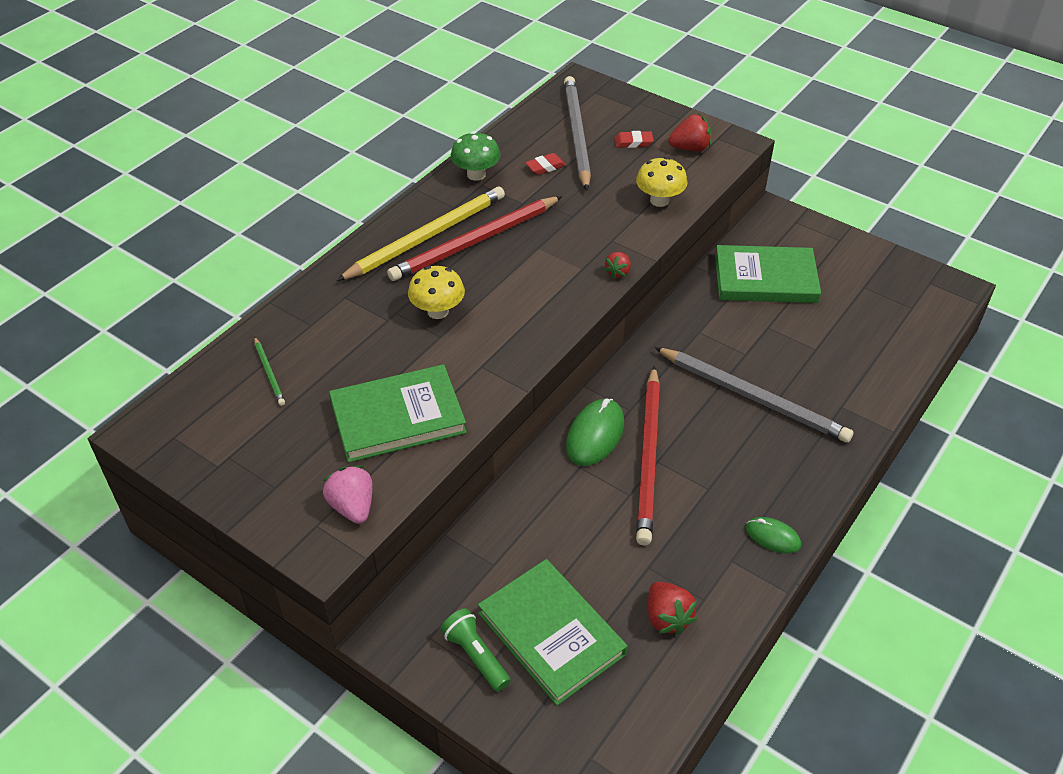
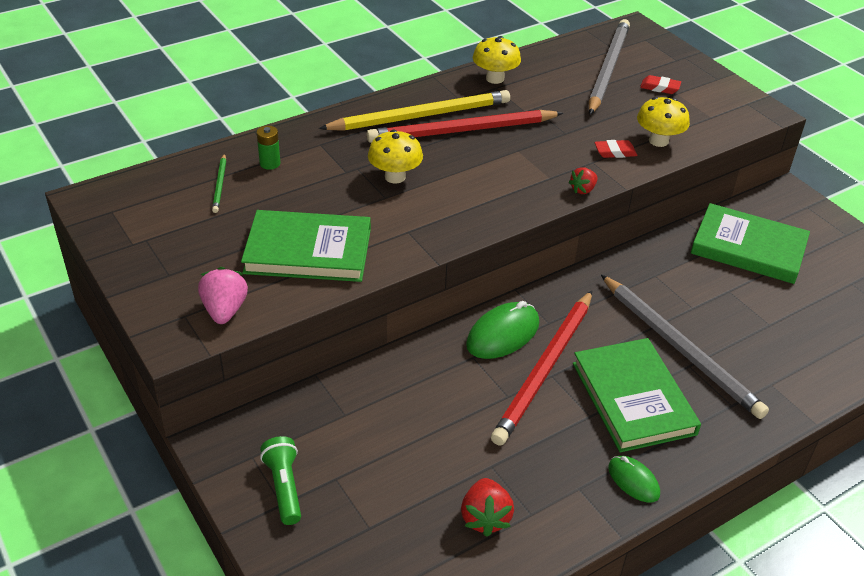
camera: 20 degrees right, 5 degrees down
(306, 334) = (270, 163): none -> green battery
(476, 174) = (495, 78): green mushroom -> yellow mushroom
(545, 167) = (563, 87): red eraser -> red eraser (615, 152)
(551, 633) = (365, 492): green book -> green book (633, 398)
(690, 148) = (714, 105): red strawberry -> none

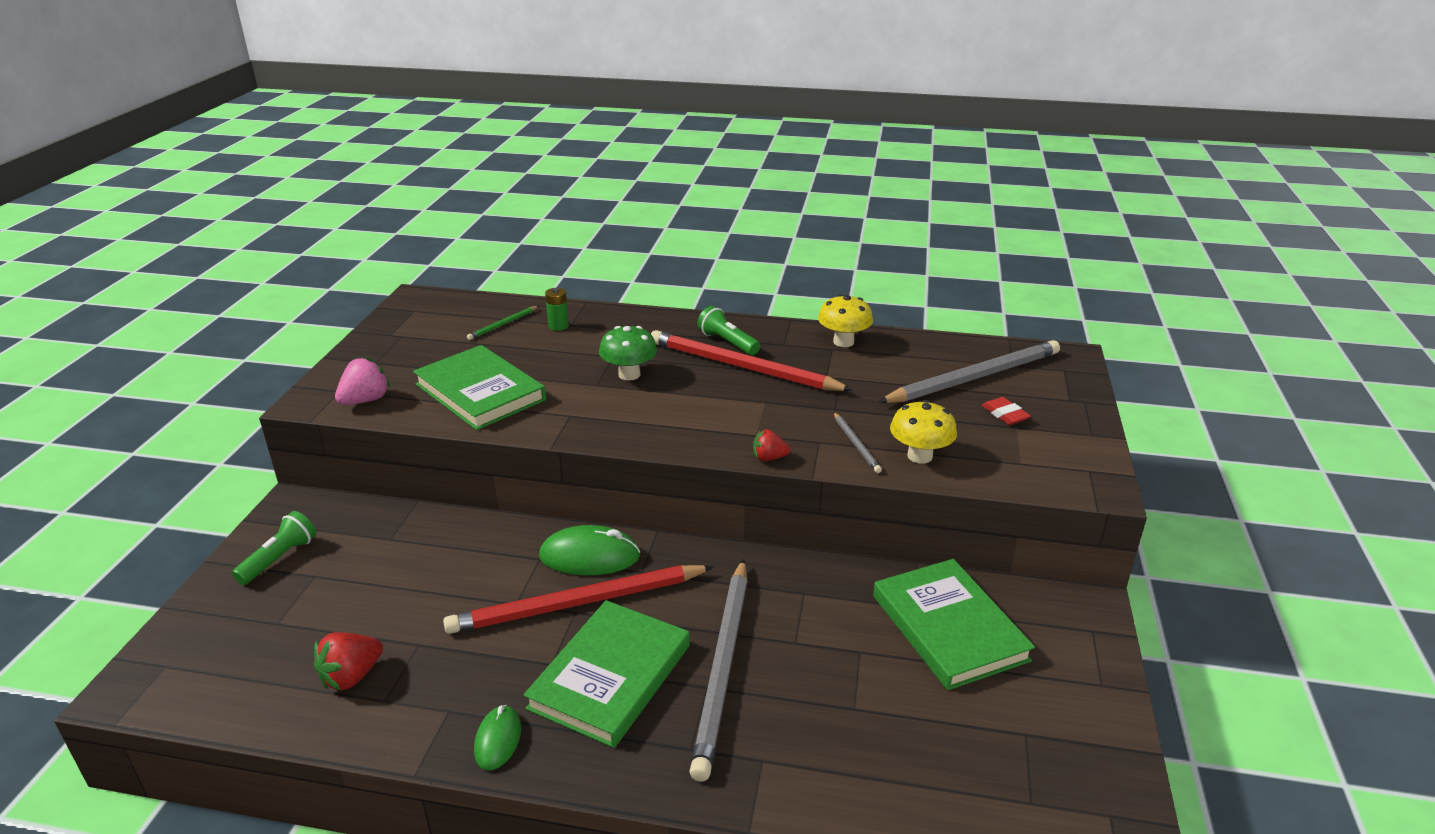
camera: 45 degrees right, 10 degrees down
(395, 177) = (629, 374): yellow mushroom -> green mushroom
(420, 116) = (727, 342): yellow pencil -> green flashlight
(615, 152) = (856, 444): red eraser -> grey pencil

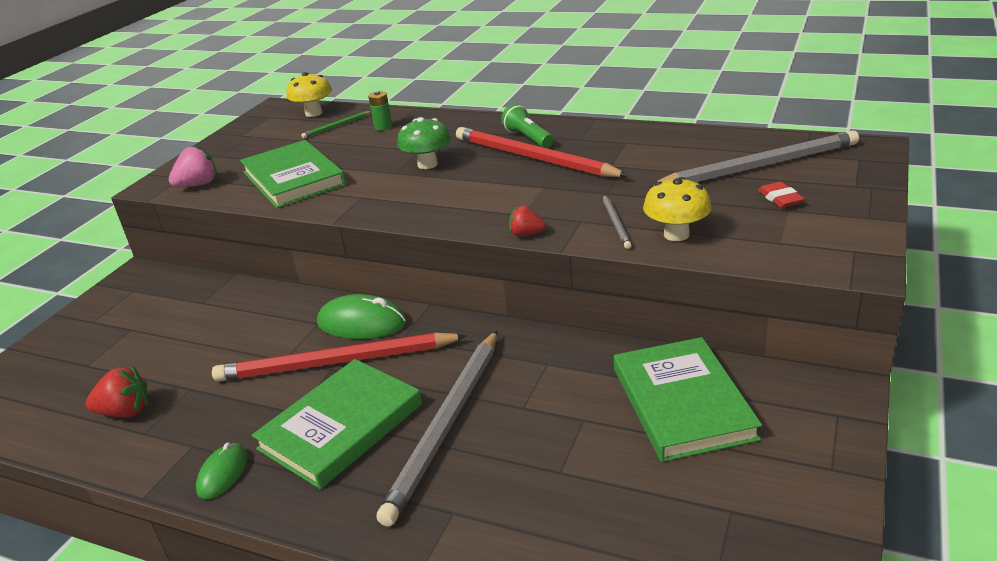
camera: 15 degrees right, 0 degrees up
(279, 558) = (109, 315): green flashlight -> none
(351, 676) = (125, 412): red strawberry -> red strawberry turned 150 degrees counterclockwise
(843, 342) = (639, 136): yellow mushroom -> yellow mushroom (314, 113)

